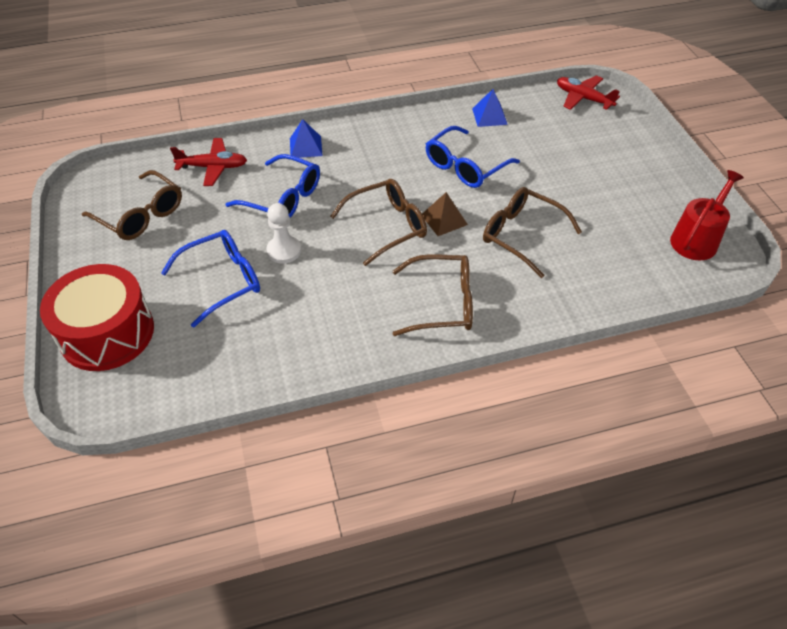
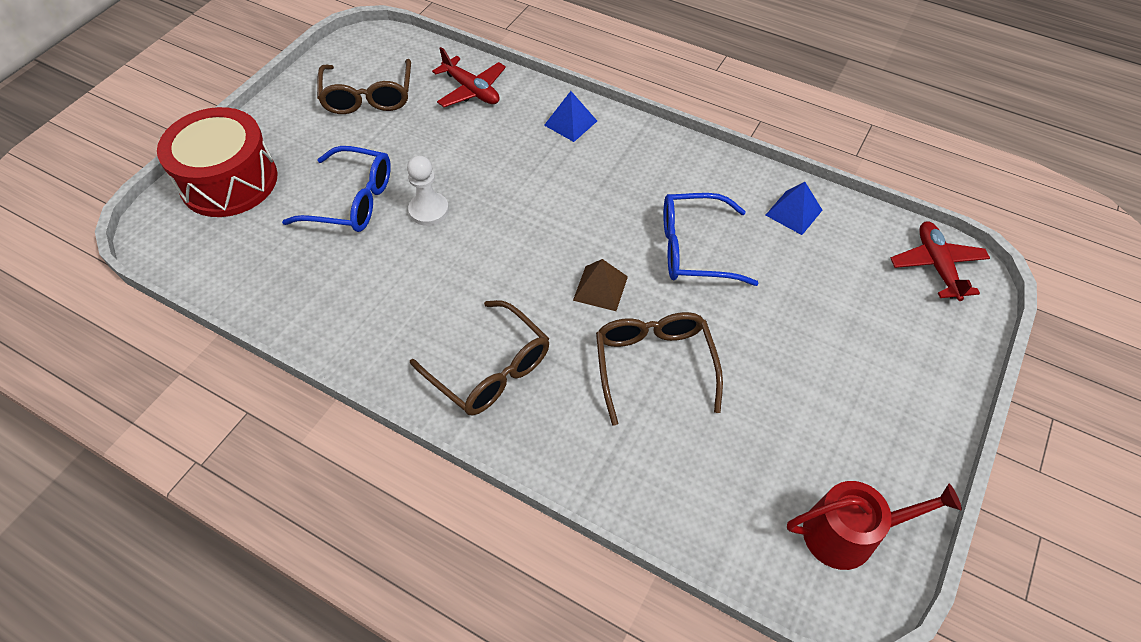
camera: 45 degrees right, 5 degrees up
(283, 198) = (490, 160): blue glasses -> none
(387, 226) = (541, 255): brown glasses -> none

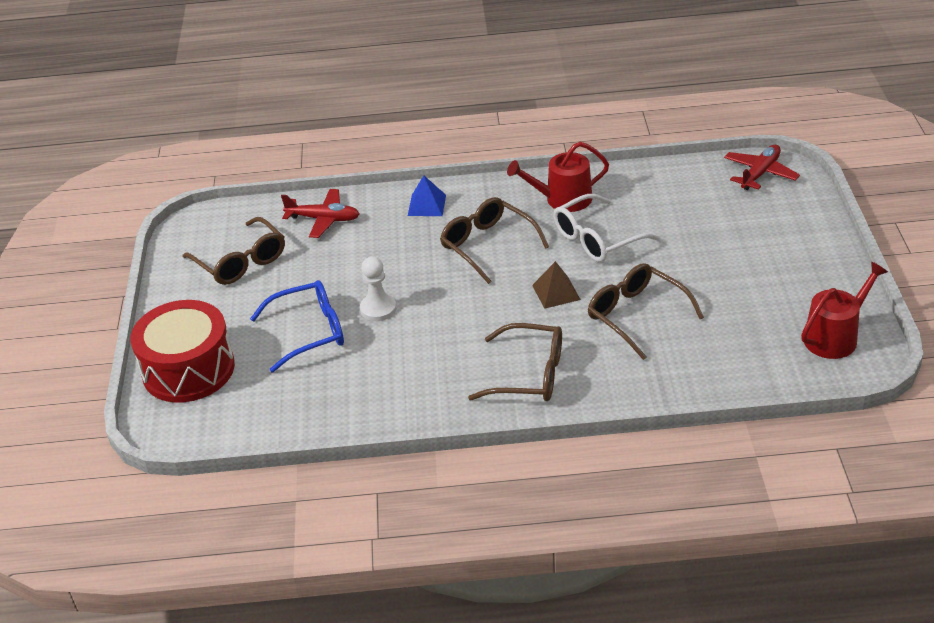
camera: 30 degrees left, 15 degrees down
(584, 197) = (487, 245): none -> brown glasses
(693, 249) = (596, 239): blue glasses -> white glasses
(701, 184) = (563, 199): none -> red watering can
(794, 212) = (642, 186): blue pyramid -> none
(937, 266) = (760, 173): red plane -> red plane turned 75 degrees clockwise

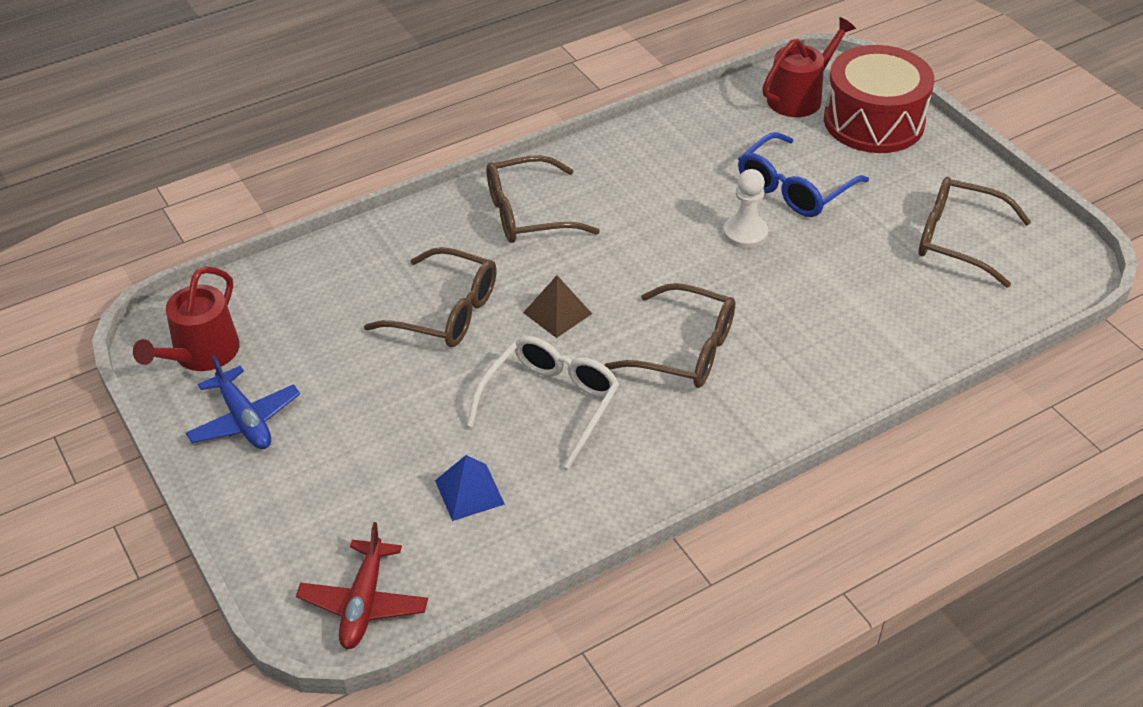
camera: 150 degrees right, 5 degrees up
(323, 219) = (924, 324): red plane -> none
(426, 205) = (814, 387): blue pyramid -> blue pyramid (469, 492)
(563, 199) = (636, 455): red watering can -> red watering can (799, 97)
(810, 283) = (244, 420): none -> blue plane

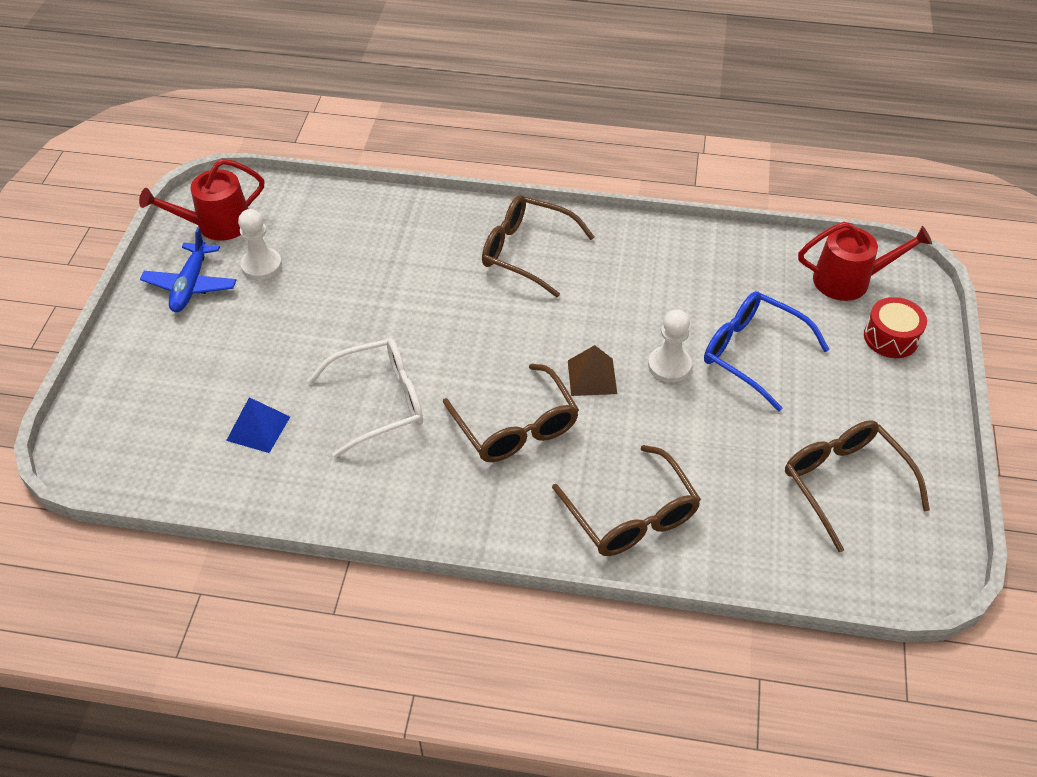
camera: 40 degrees right, 5 degrees up
(295, 362) = (261, 265): none -> white pawn
(363, 603) = (116, 456): red plane -> none
(446, 312) = (390, 290): brown glasses -> brown glasses (631, 516)
(557, 313) = (460, 339): brown pyramid -> brown pyramid (592, 377)
(793, 188) = (752, 353): blue glasses -> blue glasses turned 45 degrees clockwise
(873, 121) = (891, 337): red drum -> red drum, size x0.52

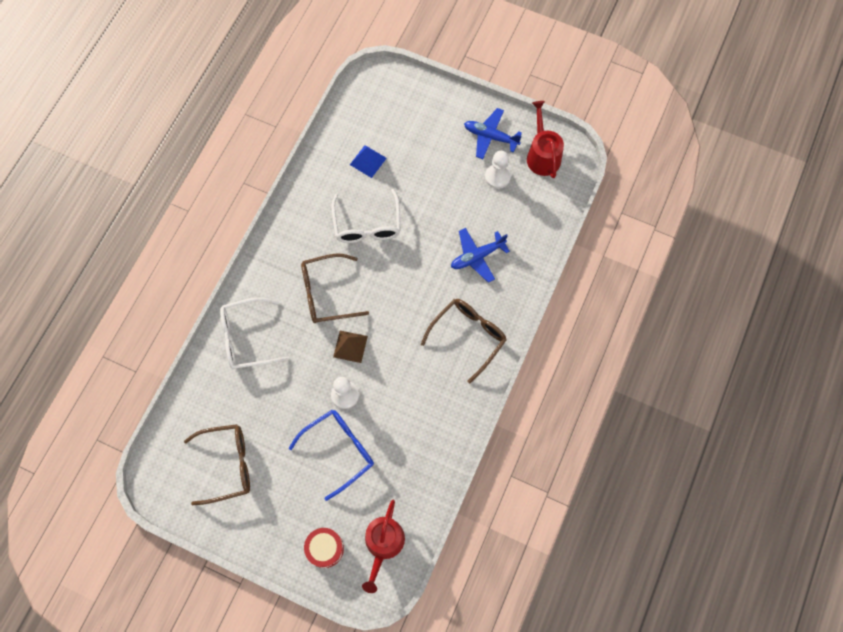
camera: 105 degrees right, 20 degrees up
(400, 264) = (477, 256): none -> blue plane
(631, 516) = (247, 338): brown glasses -> white glasses

